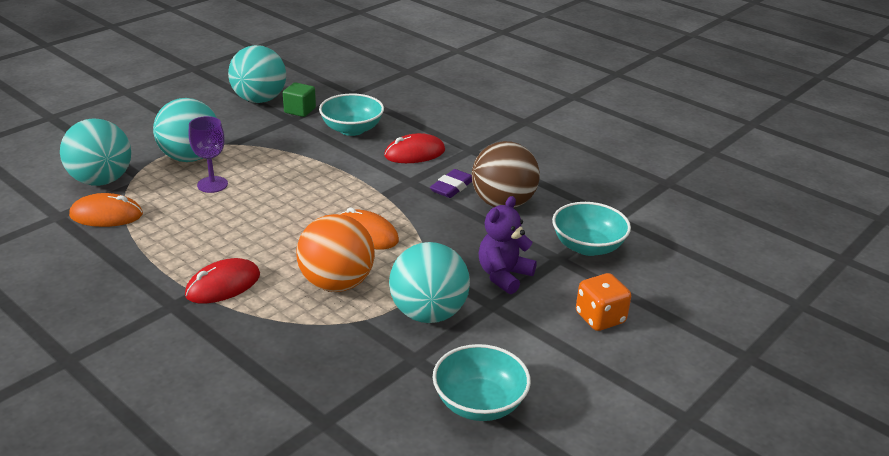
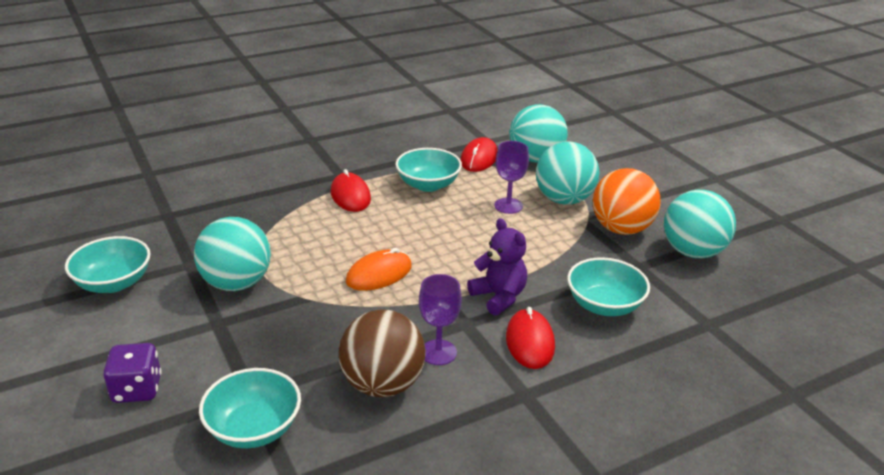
camera: 110 degrees right, 0 degrees up
(106, 215) = (479, 158): orange mouse -> red mouse
(181, 237) = (428, 185): none -> turquoise bowl
(300, 110) = (661, 275): green cube -> none
(336, 283) = (314, 245): orange ball -> orange ball (621, 229)
(452, 187) = (438, 352): purple eraser -> purple goblet
(503, 276) = (253, 343): purple teddy bear -> purple teddy bear (499, 297)
(600, 318) = (137, 389): orange dice -> purple dice

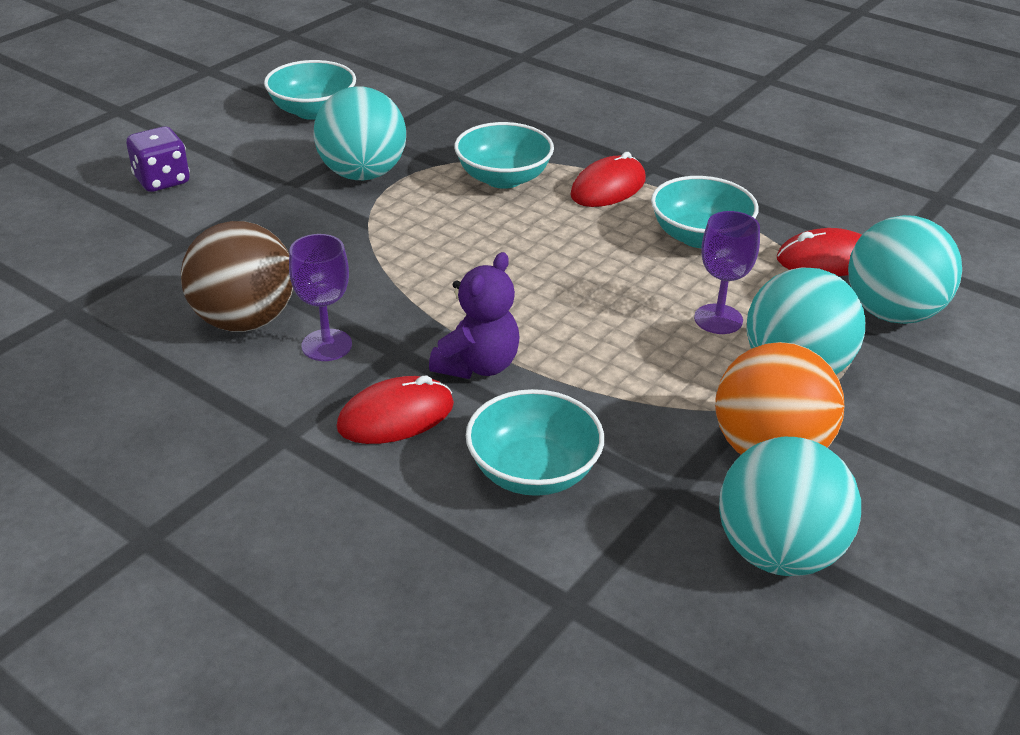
camera: 65 degrees right, 5 degrees up
(254, 428) = (136, 261): turquoise bowl -> turquoise bowl (503, 178)
(379, 274) = (453, 258): orange mouse -> none

